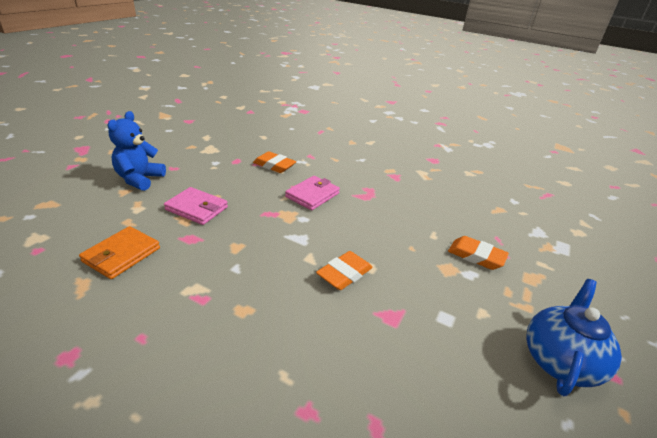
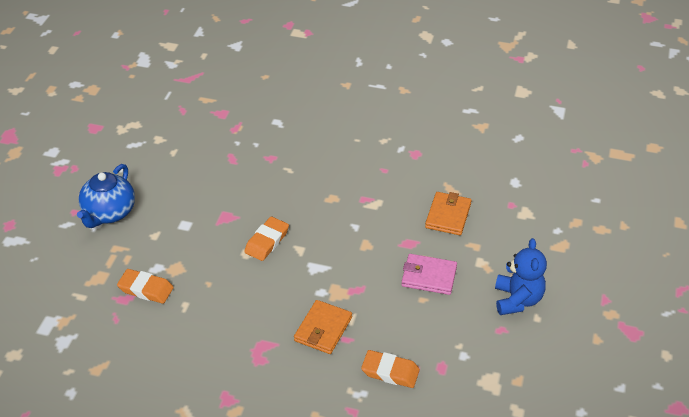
camera: 170 degrees right, 10 degrees up
(312, 195) = (323, 329): pink wallet -> orange wallet

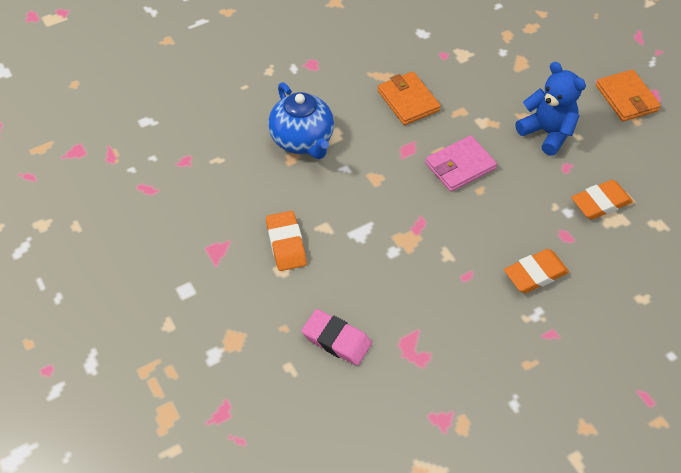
camera: 45 degrees left, 10 degrees up
(109, 213) = (89, 341): blue teapot -> blue teapot (303, 140)
(146, 289) = (231, 385): orange eraser -> orange eraser (600, 203)
(227, 312) = (336, 340): none -> pink eraser
(323, 329) = (437, 283): orange wallet -> orange wallet (626, 98)

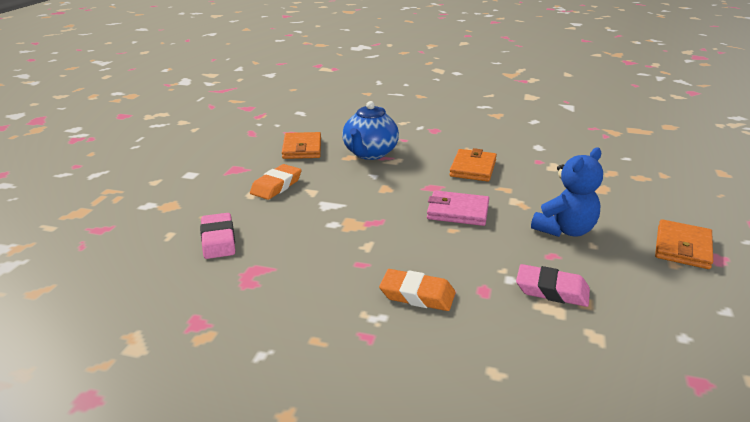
camera: 45 degrees right, 25 degrees down
(233, 177) = (302, 148): none -> orange wallet
(547, 133) = (565, 230): blue teddy bear -> blue teddy bear turned 45 degrees clockwise
(600, 203) = (552, 290): orange eraser -> pink eraser

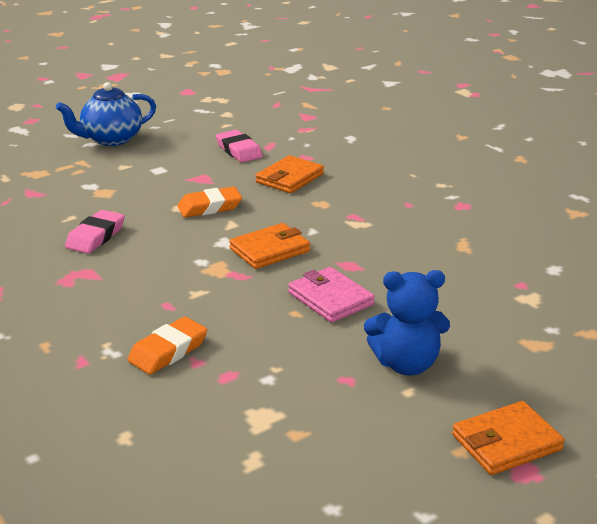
camera: 40 degrees right, 0 degrees up
(370, 154) = (346, 207): blue teapot -> blue teapot (111, 139)
(417, 295) = (168, 351): orange eraser -> orange eraser turned 75 degrees clockwise
(473, 168) = (427, 263): orange wallet -> orange wallet (270, 250)
(552, 290) = (286, 407): pink eraser -> pink eraser (239, 150)

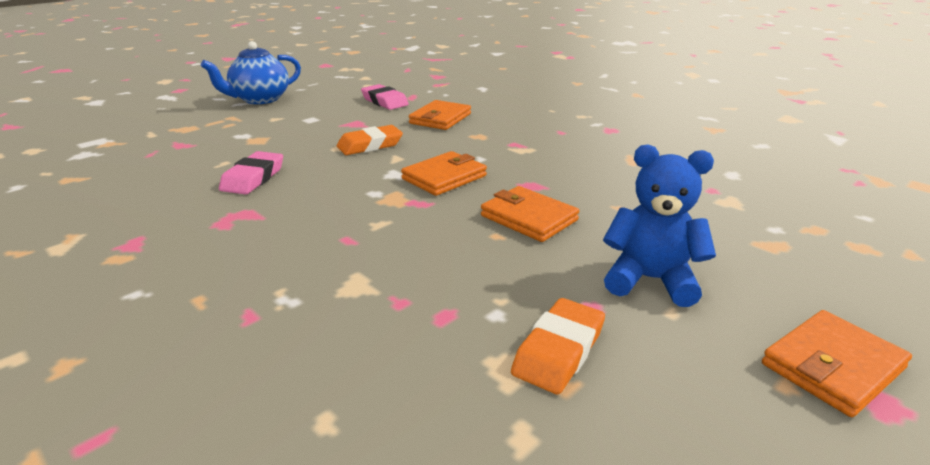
camera: 10 degrees left, 0 degrees up
(168, 351) = (361, 292): orange eraser -> orange eraser (558, 351)
(330, 299) = (529, 218): pink wallet -> orange wallet
(406, 364) = (650, 280): blue teddy bear -> blue teddy bear turned 150 degrees counterclockwise

